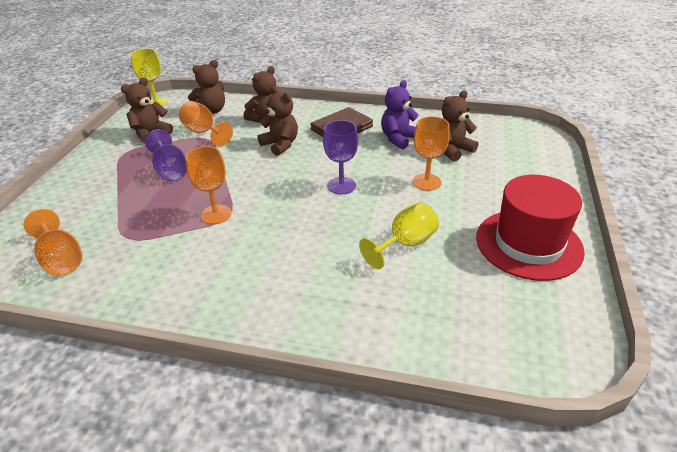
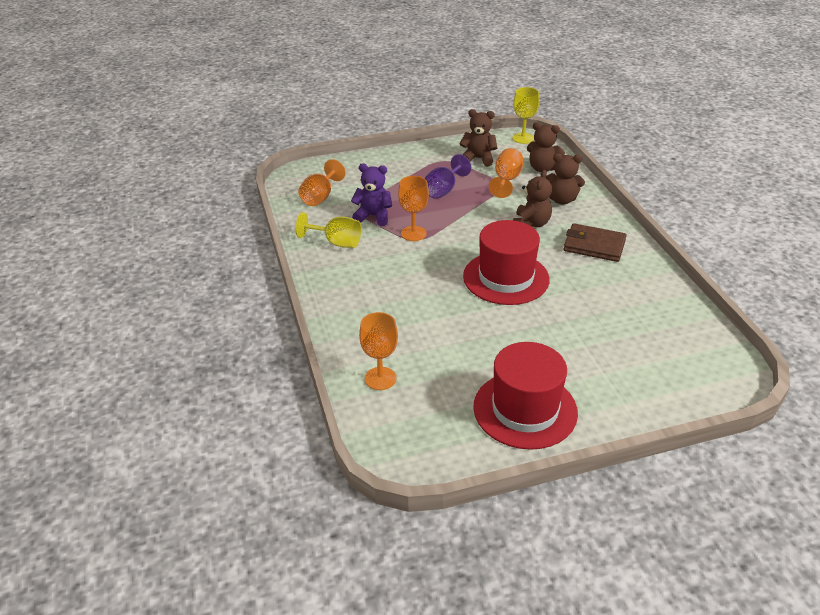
camera: 60 degrees right, 0 degrees up
(341, 186) = (506, 278): purple goblet -> red hat
(398, 139) = (614, 285): purple teddy bear -> purple teddy bear (373, 216)
(405, 244) = (461, 337): yellow goblet -> yellow goblet (336, 242)
(426, 182) = (559, 323): orange goblet -> orange goblet (380, 378)
(453, 150) = (632, 325): brown teddy bear -> none

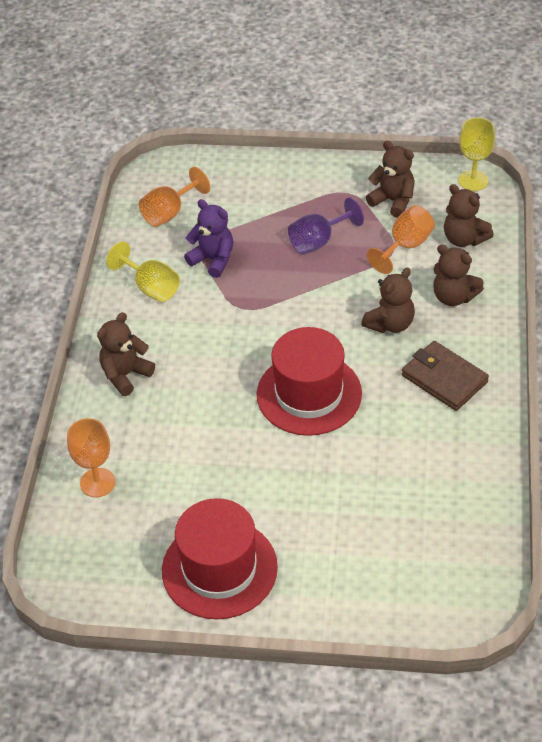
camera: 25 degrees right, 10 degrees up
(354, 301) = (125, 375): none -> brown teddy bear
(413, 233) = (244, 299): orange goblet -> none

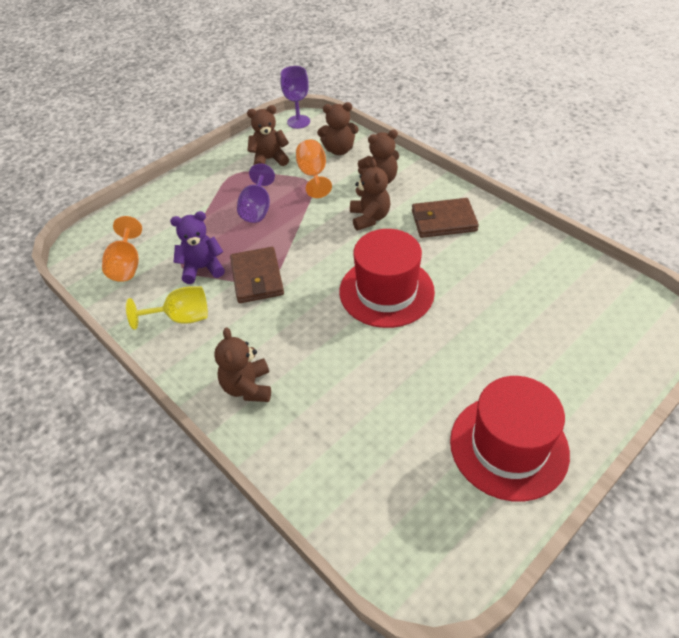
camera: 50 degrees left, 0 degrees up
(97, 482) = (340, 478): orange goblet -> none
(238, 301) = (257, 278): none -> brown wallet
(473, 180) = (298, 122): yellow goblet -> purple goblet

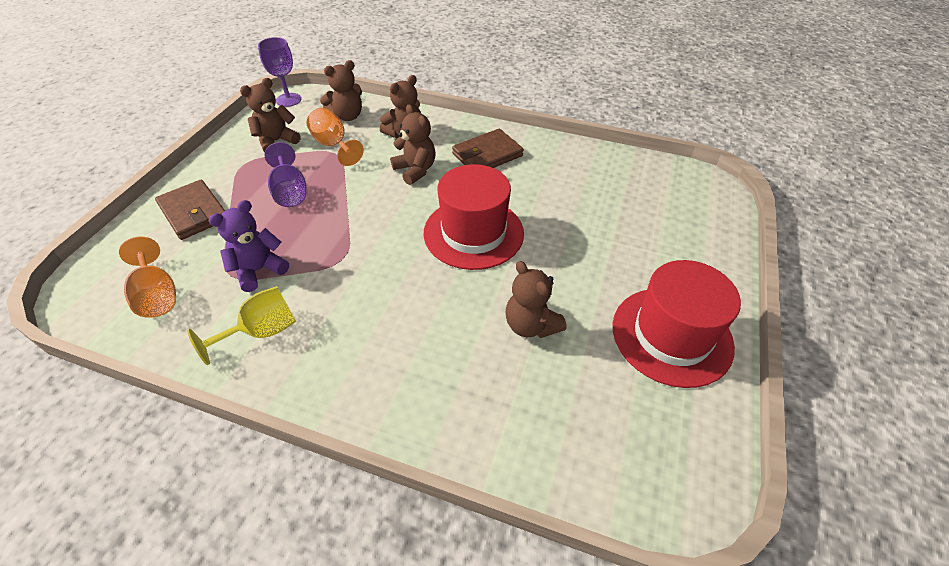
camera: 30 degrees left, 0 degrees up
(247, 387) = (385, 378): brown teddy bear -> brown teddy bear (531, 325)
(257, 278) = (329, 260): brown wallet -> brown wallet (194, 212)

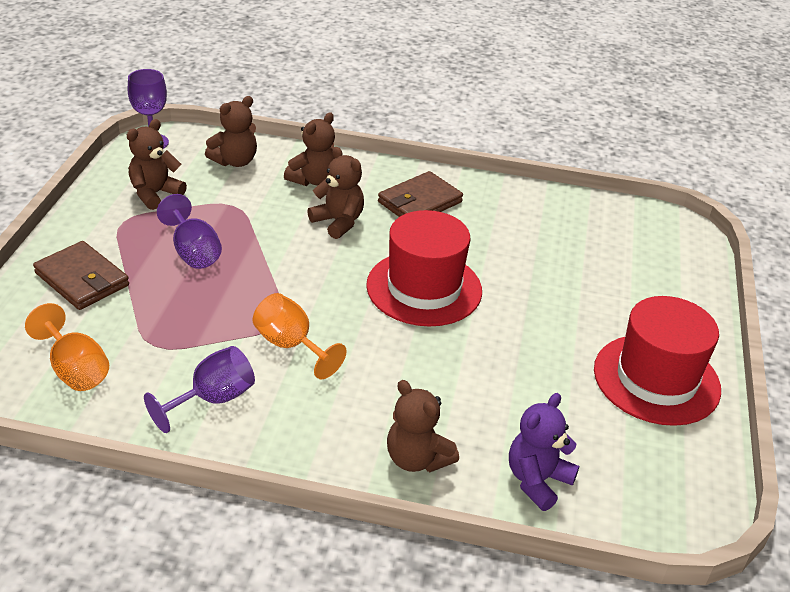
camera: 10 degrees left, 10 degrees down
(259, 270) = (186, 338): purple teddy bear -> purple teddy bear (537, 481)
(262, 331) = (212, 399): yellow goblet -> purple goblet
(333, 145) = (229, 196): orange goblet -> orange goblet (291, 345)
(531, 325) = (508, 377): brown teddy bear -> brown teddy bear (417, 459)

